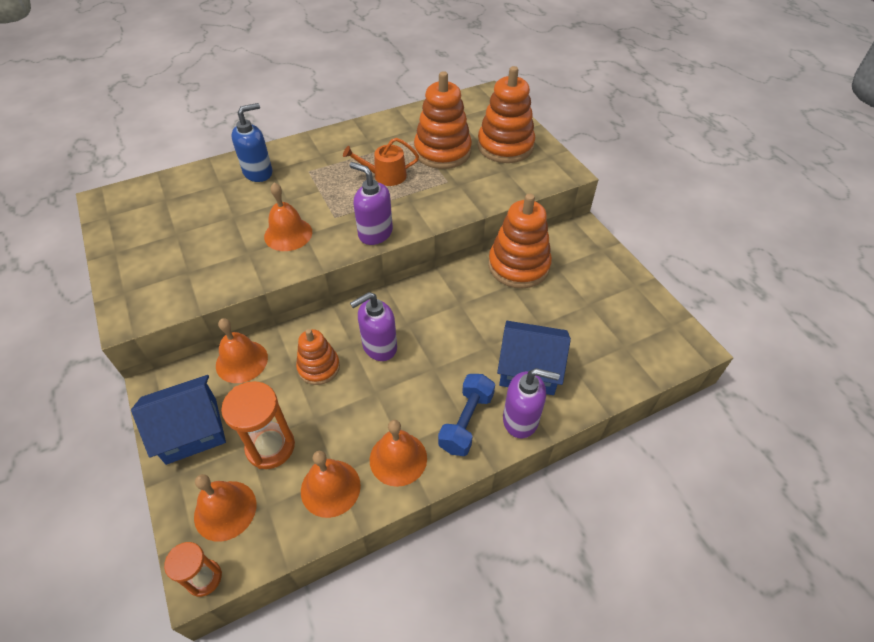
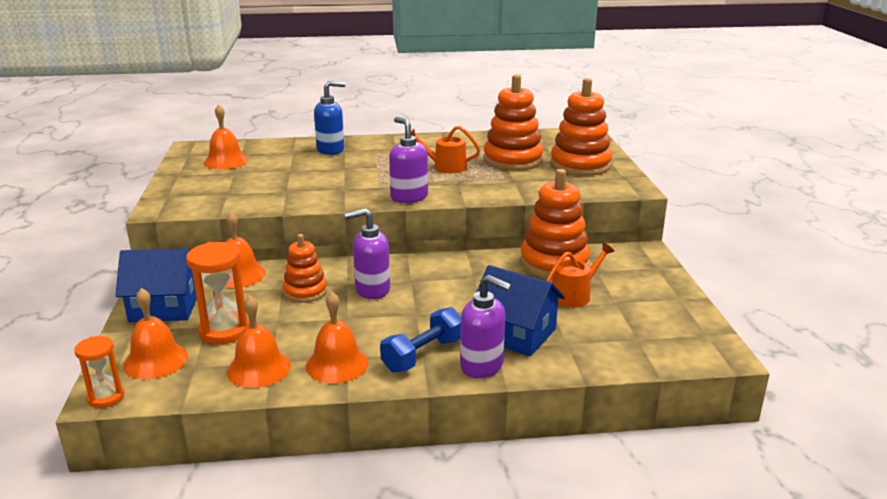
camera: 20 degrees right, 25 degrees down
(288, 234) = (329, 186): orange bell -> orange bell (226, 161)
(553, 304) = (574, 295): none -> orange watering can

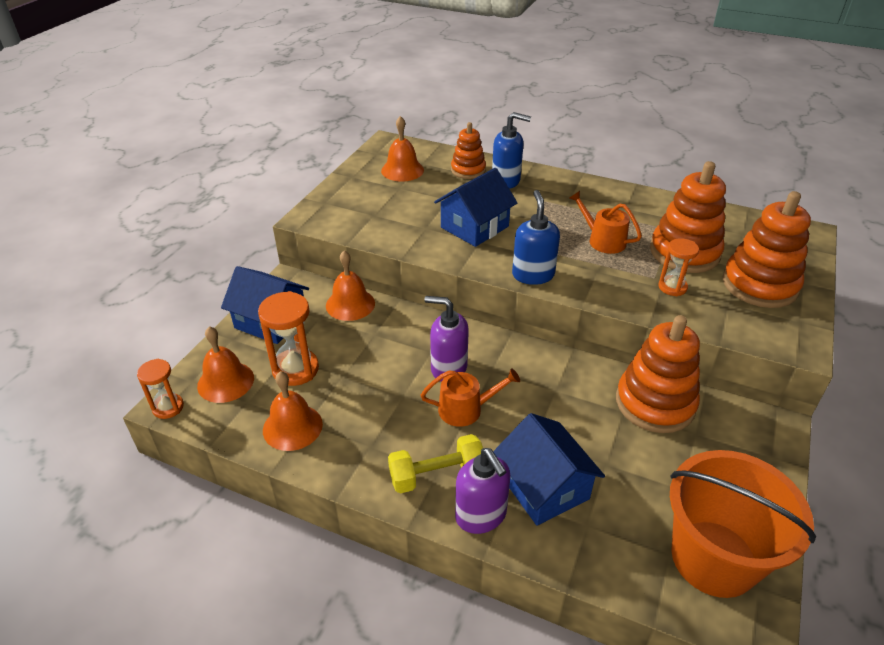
camera: 30 degrees right, 15 degrees up
(305, 291) = (389, 347): orange stacking toy -> orange stacking toy (468, 170)
(330, 181) = (474, 227): none -> blue house
(337, 364) = (356, 451): orange bell -> none
(409, 197) = (533, 275): purple soap dispenser -> blue soap dispenser
(423, 355) = (436, 475): blue dumbbell -> yellow dumbbell
(522, 180) = (672, 287): none -> orange hourglass
(574, 295) = (644, 459): orange watering can -> orange watering can (465, 409)
(666, 330) = (713, 558): none -> orange bucket

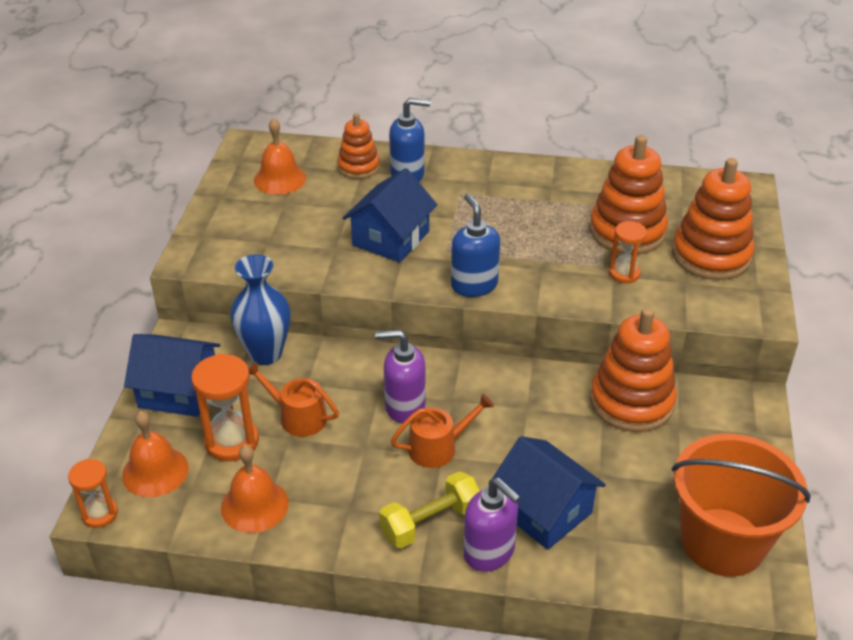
camera: 15 degrees left, 0 degrees up
(350, 304) = (265, 354): orange bell -> blue vase
(603, 240) = (537, 231): orange watering can -> orange watering can (298, 417)

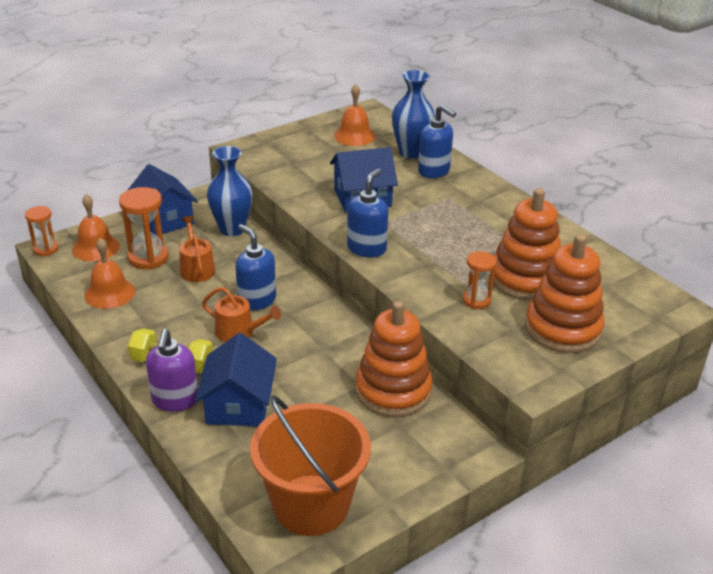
camera: 45 degrees right, 5 degrees down
(358, 167) = (411, 152): orange stacking toy -> blue vase
(404, 407) = (256, 300): purple soap dispenser -> blue soap dispenser

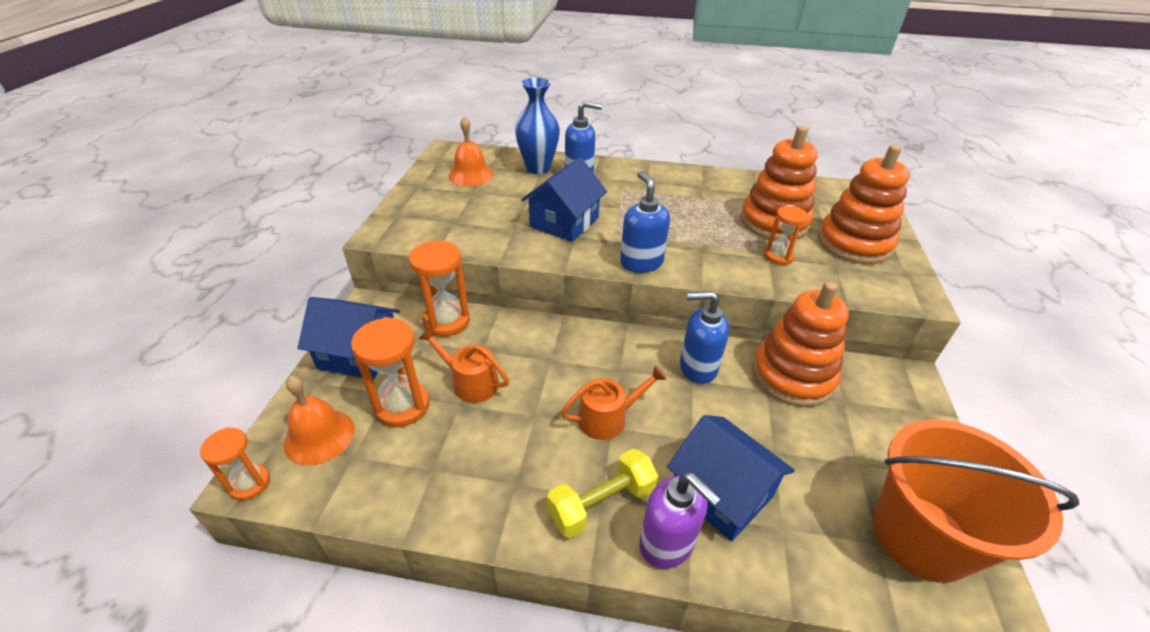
camera: 45 degrees left, 5 degrees up
(110, 293) = (416, 478): orange bell -> none
(232, 229) = (446, 321): blue vase -> orange hourglass
(256, 300) = (574, 375): blue soap dispenser -> blue soap dispenser (697, 367)

